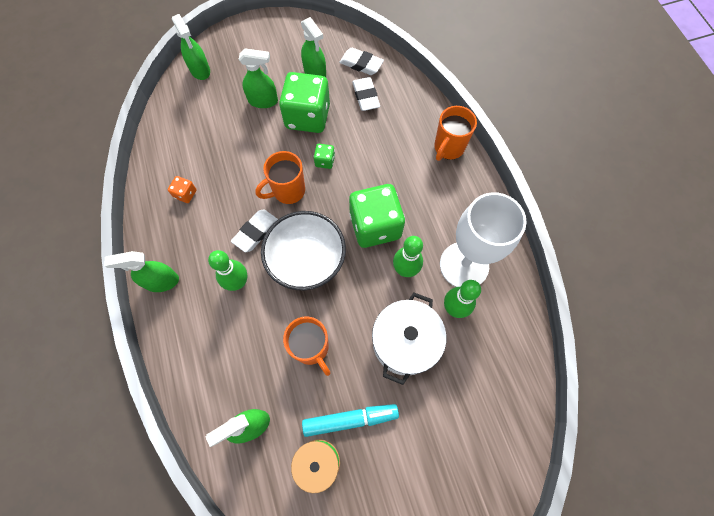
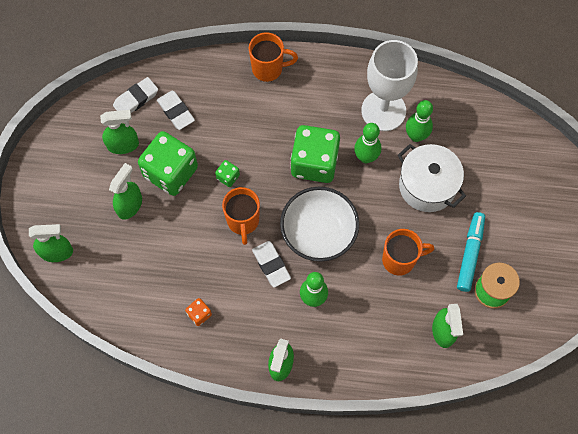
camera: 65 degrees left, 0 degrees up
(365, 96) = (176, 112): white eraser -> white eraser turned 45 degrees clockwise
(448, 148) = (268, 69): orange mug -> orange mug turned 60 degrees counterclockwise

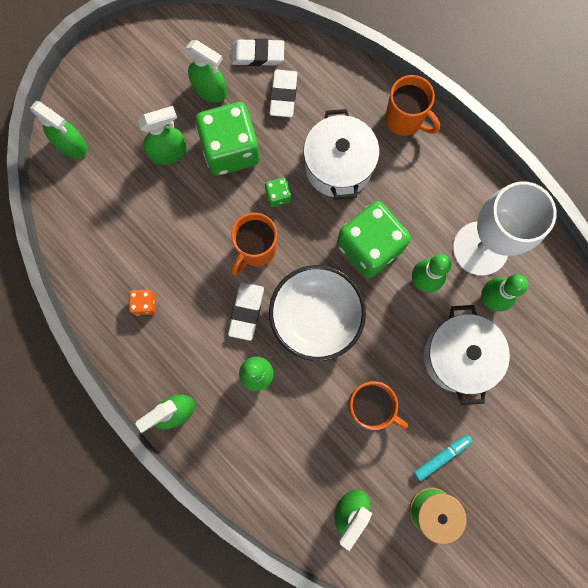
camera: 40 degrees right, 10 degrees up
(251, 129) = (338, 166): none -> white pot
(470, 254) = (441, 457): turquoise marker -> turquoise marker, size x0.66

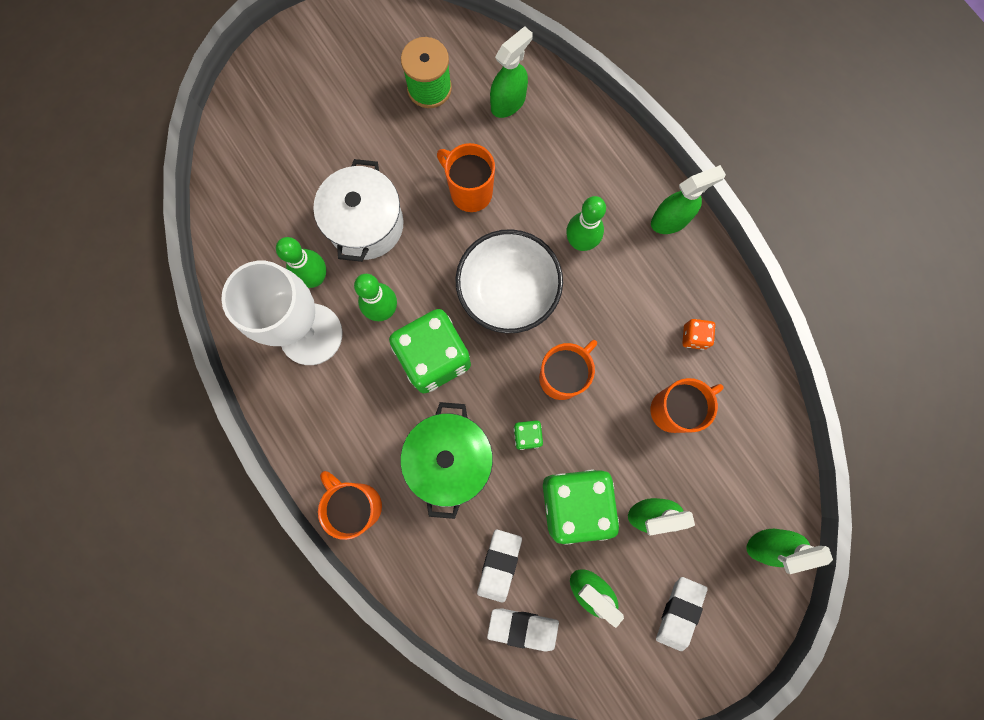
camera: 170 degrees left, 0 degrees up
(72, 145) = (767, 544): green spray bottle -> green spray bottle turned 60 degrees counterclockwise
(157, 238) = (673, 409): none -> orange mug
(246, 311) = (583, 309): white eraser -> white eraser (679, 612)
(338, 166) = (450, 460): white pot -> green pot
(441, 457) = (407, 133): turquoise marker -> none

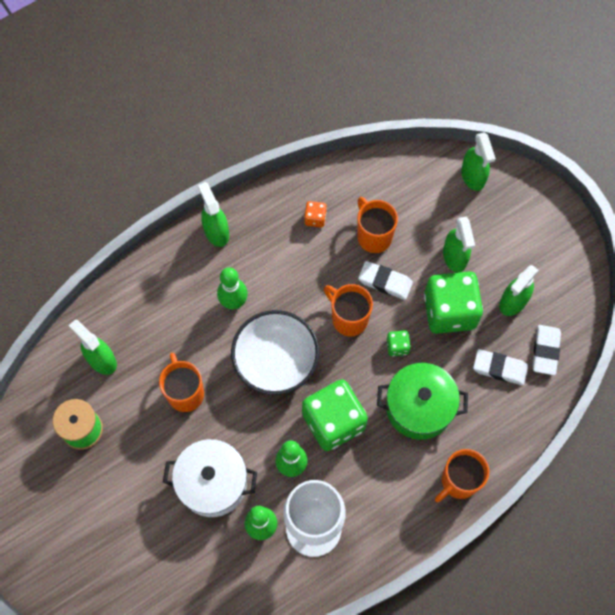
camera: 90 degrees left, 10 degrees down
(470, 192) = (185, 393): orange mug -> orange mug turned 120 degrees clockwise
(679, 612) = (525, 239): white eraser -> white eraser (385, 282)

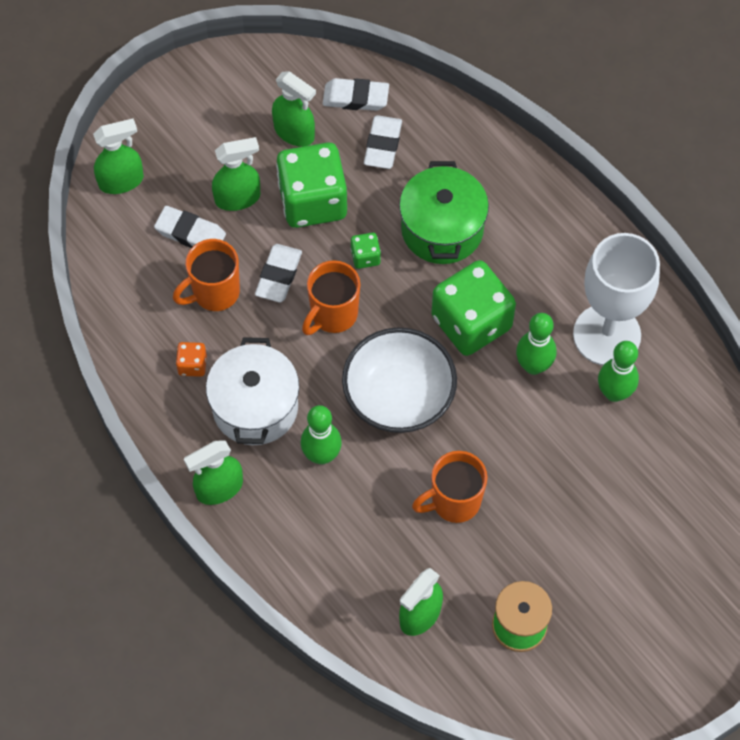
camera: 95 degrees left, 5 degrees down
(213, 483) = (568, 455): white pot -> white pot (255, 407)
(425, 222) = (190, 233): none -> white eraser
(458, 481) = (528, 184): orange mug -> none

